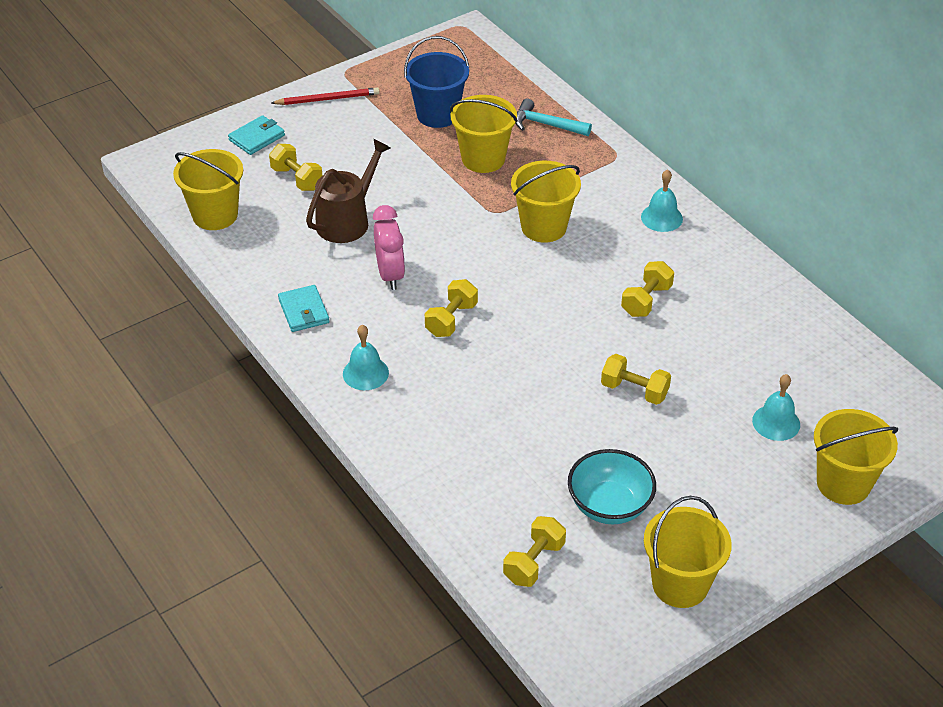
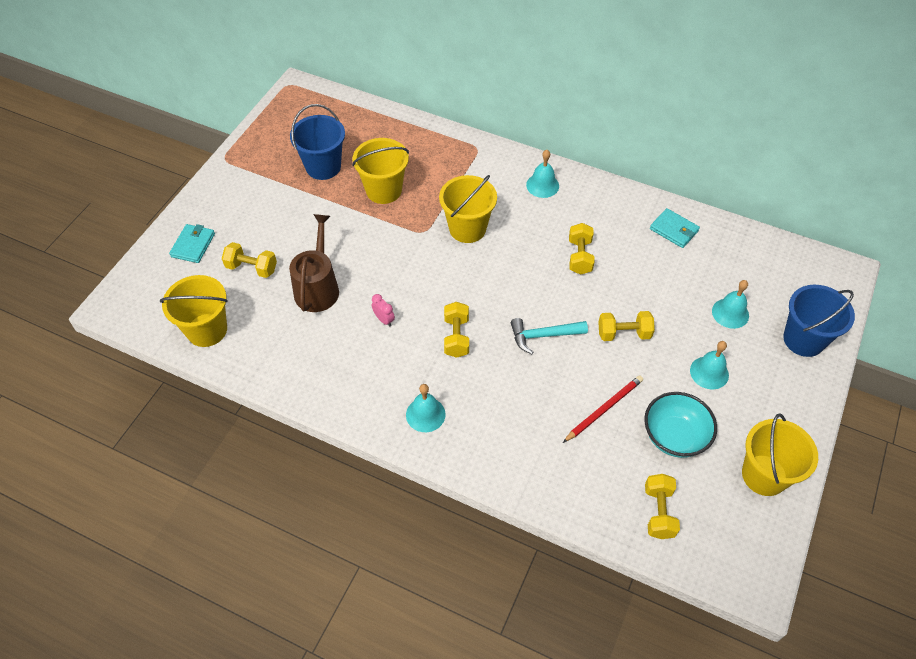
camera: 30 degrees left, 10 degrees up
(303, 311) = (339, 383): turquoise wallet -> turquoise wallet (674, 230)
(328, 99) = (227, 187): red pencil -> red pencil (604, 409)
(390, 275) = (384, 320): pink clock -> pink clock, size x0.52
(546, 124) = (409, 143): turquoise hammer -> turquoise hammer (543, 335)
(700, 466) = (709, 372): none -> turquoise bell
(843, 483) = (803, 339): yellow bucket -> blue bucket

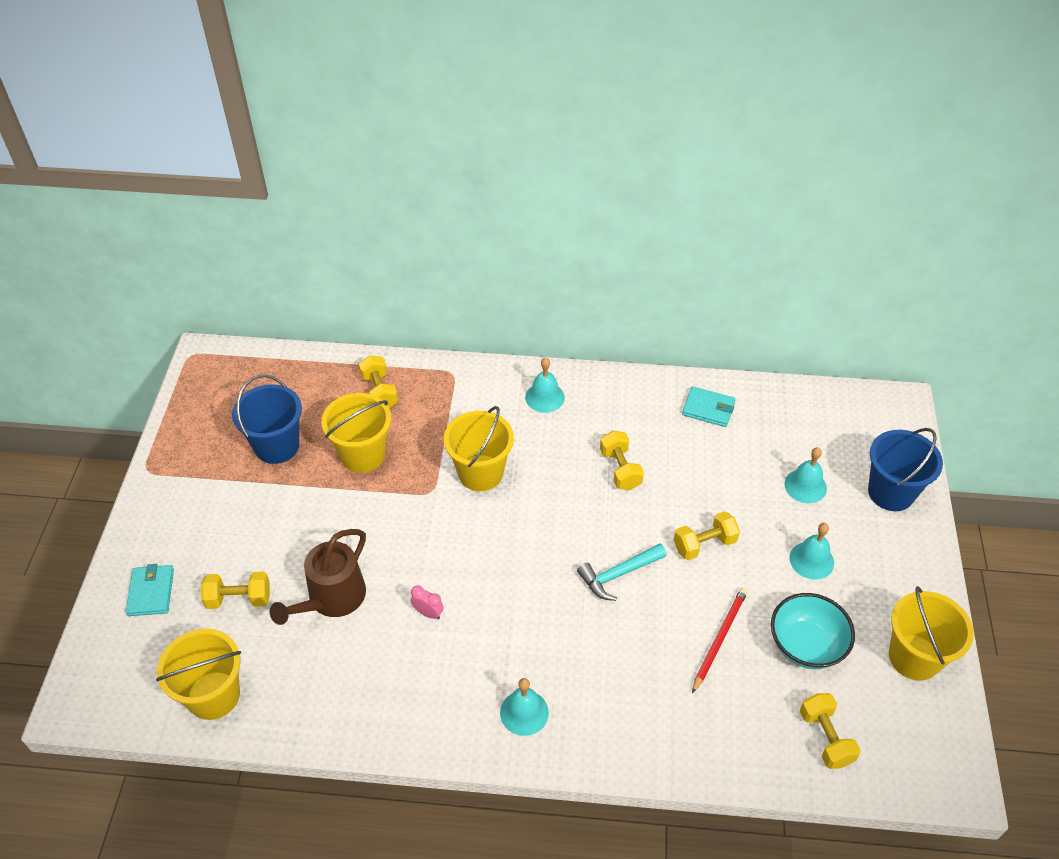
camera: 20 degrees left, 5 degrees down
(318, 288) = (332, 598): brown watering can -> brown watering can turned 135 degrees counterclockwise
(456, 337) = (521, 607): yellow dumbbell -> yellow dumbbell (379, 392)

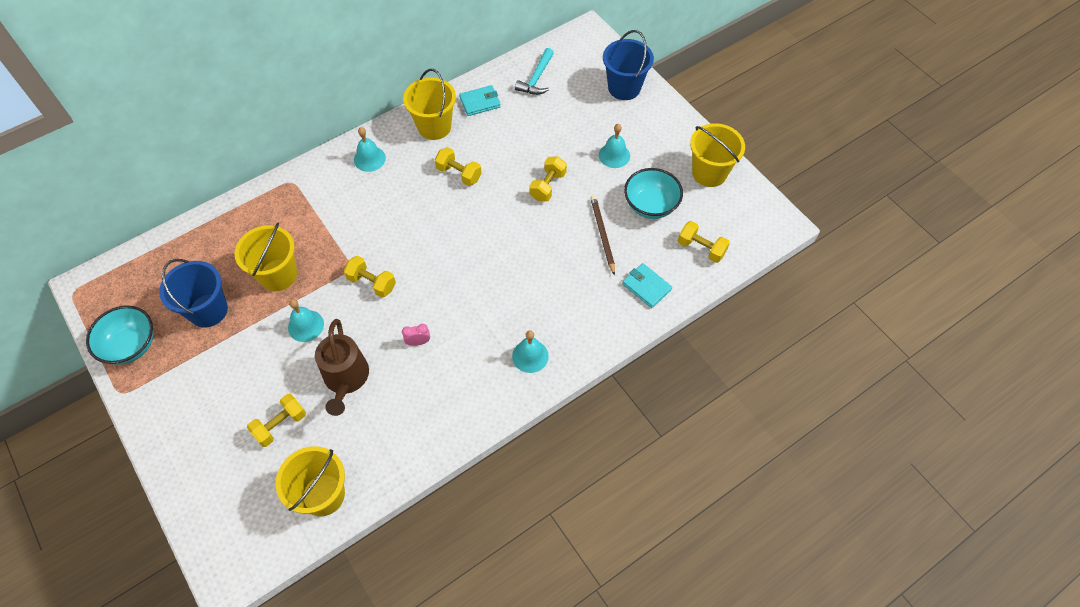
camera: 40 degrees left, 10 degrees up
(151, 592) = (210, 467): turquoise wallet -> turquoise wallet (646, 287)
(191, 433) = (131, 345): none -> turquoise bowl
(379, 392) = (249, 226): yellow dumbbell -> yellow dumbbell (372, 283)
(480, 473) = (371, 234): yellow bucket -> yellow bucket (434, 127)
(618, 574) = (514, 238): turquoise hammer -> turquoise hammer (536, 78)
(719, 639) = (602, 234): red pencil -> brown pencil
(805, 486) = (575, 114): turquoise bell -> turquoise bell (306, 326)

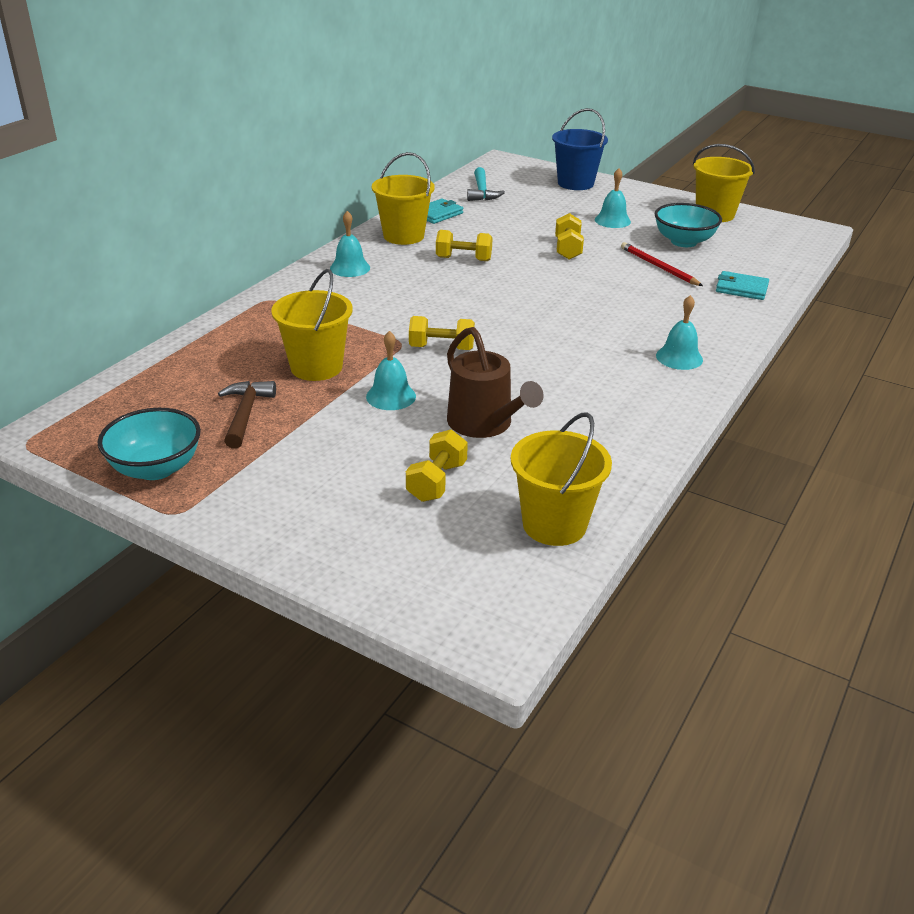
camera: 25 degrees left, 25 degrees down
(208, 310) = (246, 414): blue bucket -> brown hammer
(418, 342) = (543, 377): pink clock -> none
(602, 234) = (658, 267): brown pencil -> red pencil
(701, 248) = (763, 256): yellow dumbbell -> none

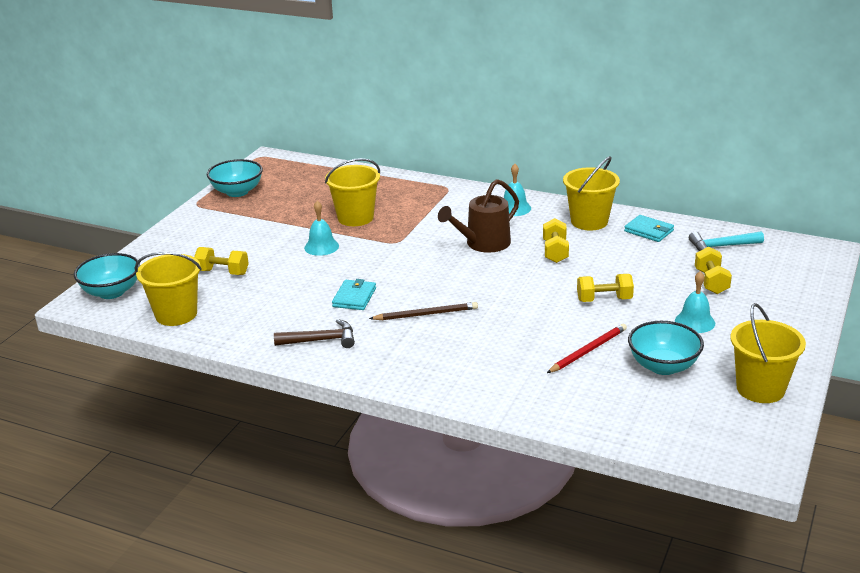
camera: 85 degrees right, 5 degrees down
(246, 414) = (294, 205): brown hammer -> brown hammer (321, 340)
(441, 348) = (392, 257): yellow dumbbell -> yellow dumbbell (711, 282)
(469, 600) = (111, 292): none -> turquoise bowl
(484, 424) = (290, 282): brown watering can -> brown watering can (483, 244)
(575, 183) = (789, 296): blue bucket -> none
(582, 337) = (426, 314): none -> brown pencil
(679, 357) = (402, 361): turquoise bell -> none
(741, 288) = (558, 400): turquoise wallet -> turquoise wallet (354, 297)

